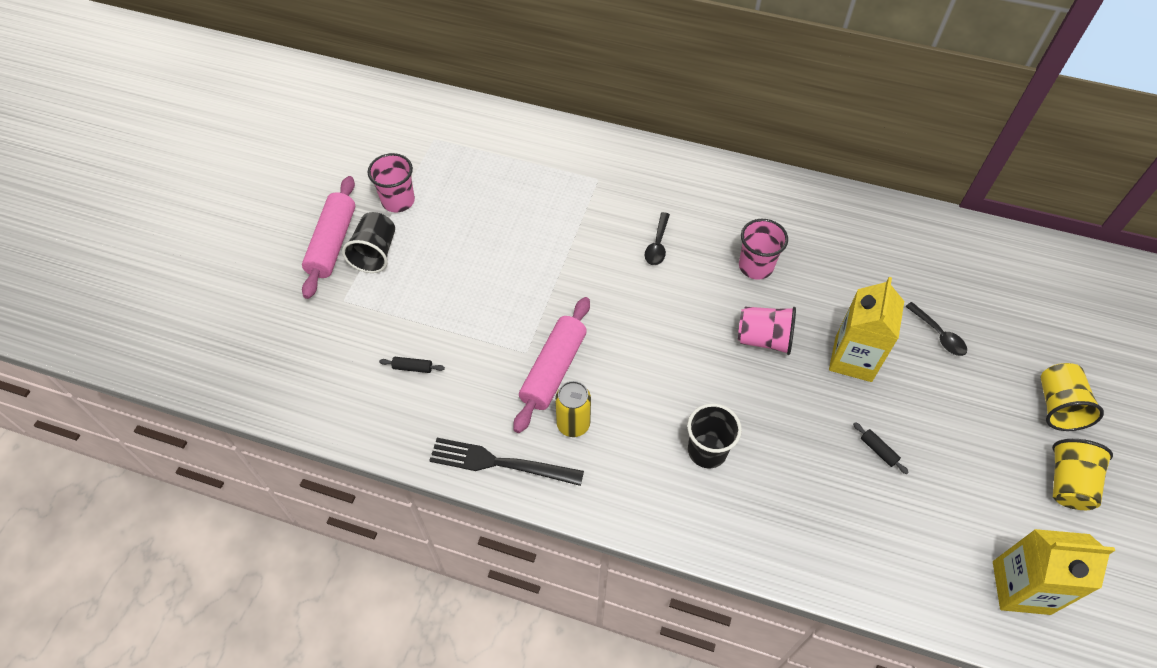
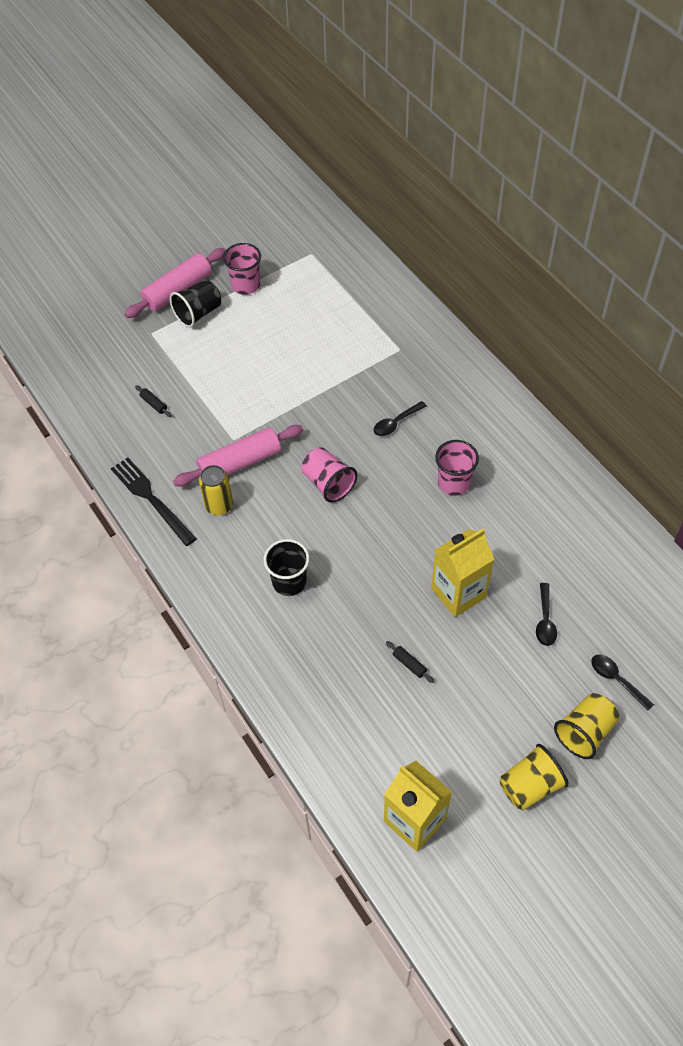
camera: 40 degrees right, 0 degrees up
(764, 339) = (406, 536): pink cup -> pink cup (328, 483)
(878, 450) = (409, 664): black rolling pin -> black rolling pin turned 45 degrees counterclockwise
(1034, 346) = (616, 679): none -> black spoon

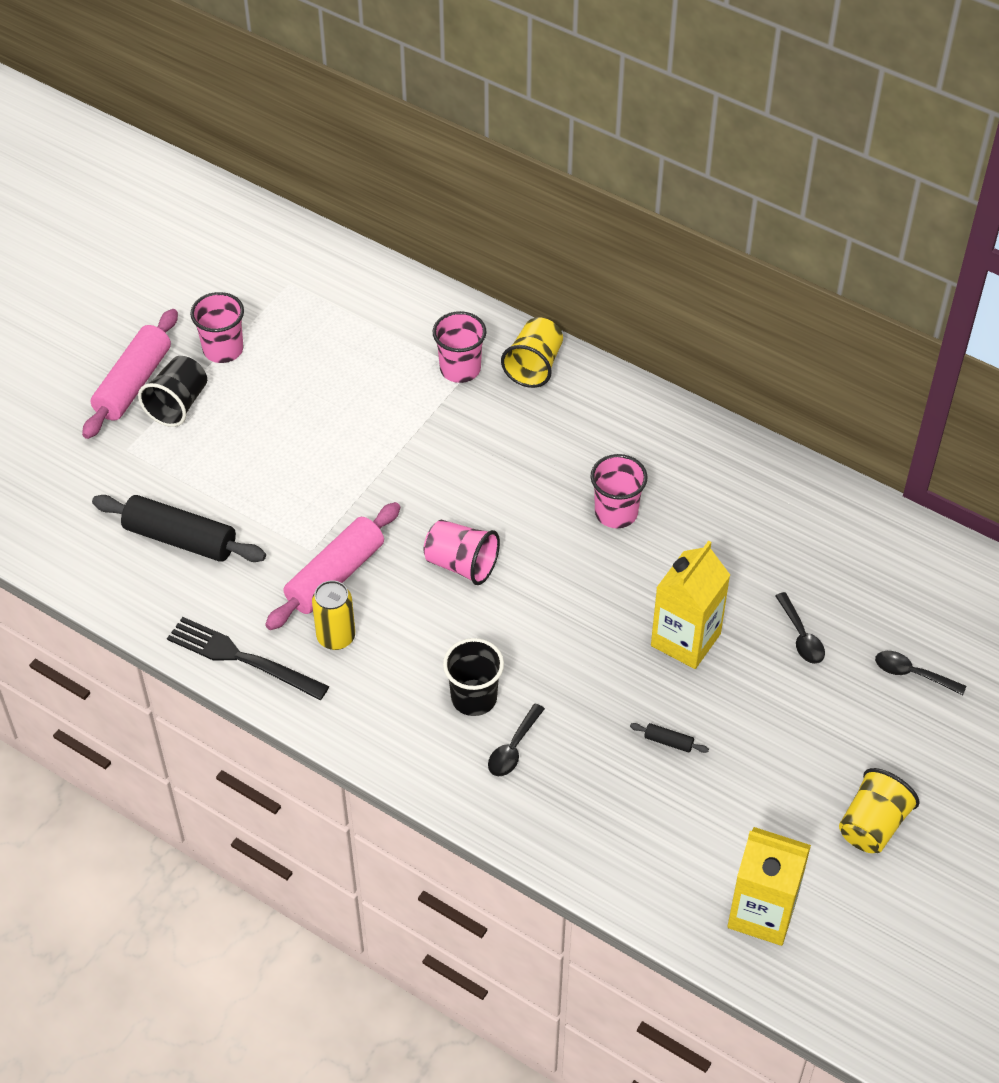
camera: 25 degrees left, 5 degrees down
(154, 404) = (180, 539): black rolling pin -> black rolling pin, size x2.49
(395, 346) = (460, 369): none -> pink cup
(396, 423) = (508, 463): black spoon -> black spoon (513, 748)
(584, 732) = (904, 744): yellow cup -> yellow cup (534, 366)

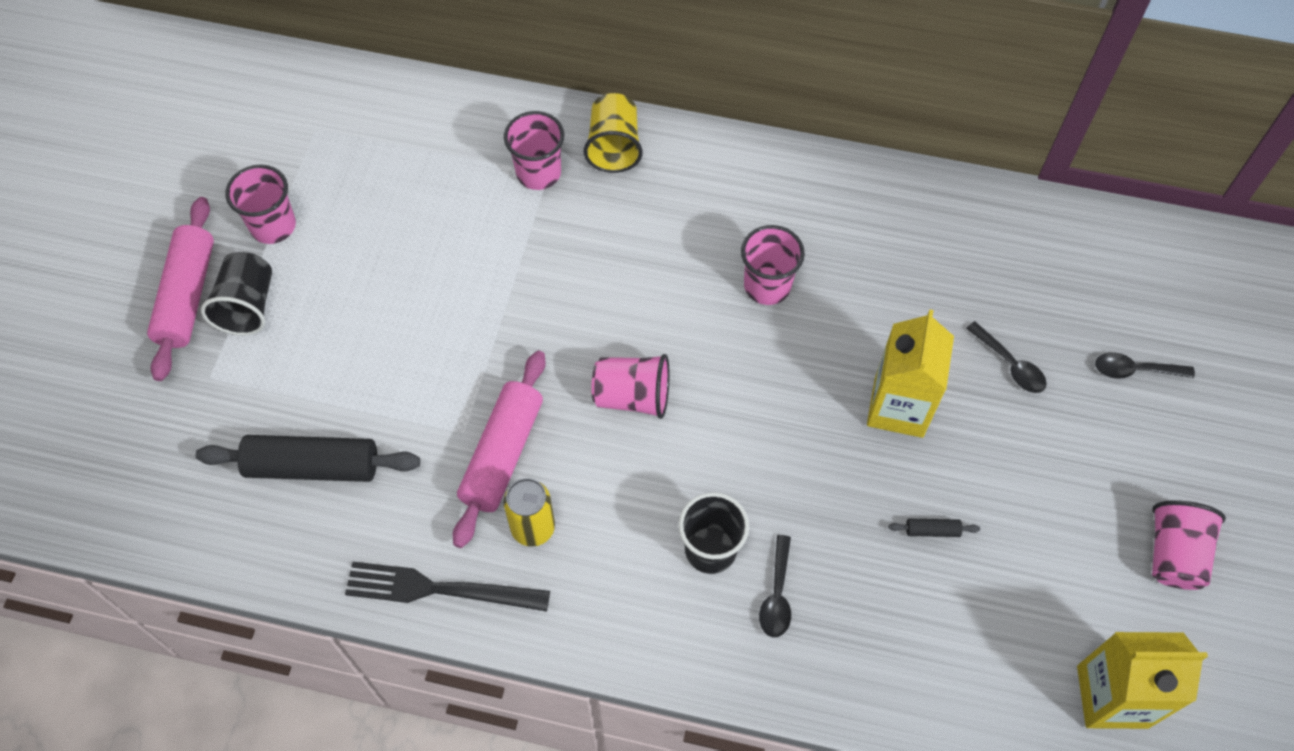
camera: 20 degrees left, 10 degrees up
(872, 825) = (1173, 554): yellow cup -> pink cup

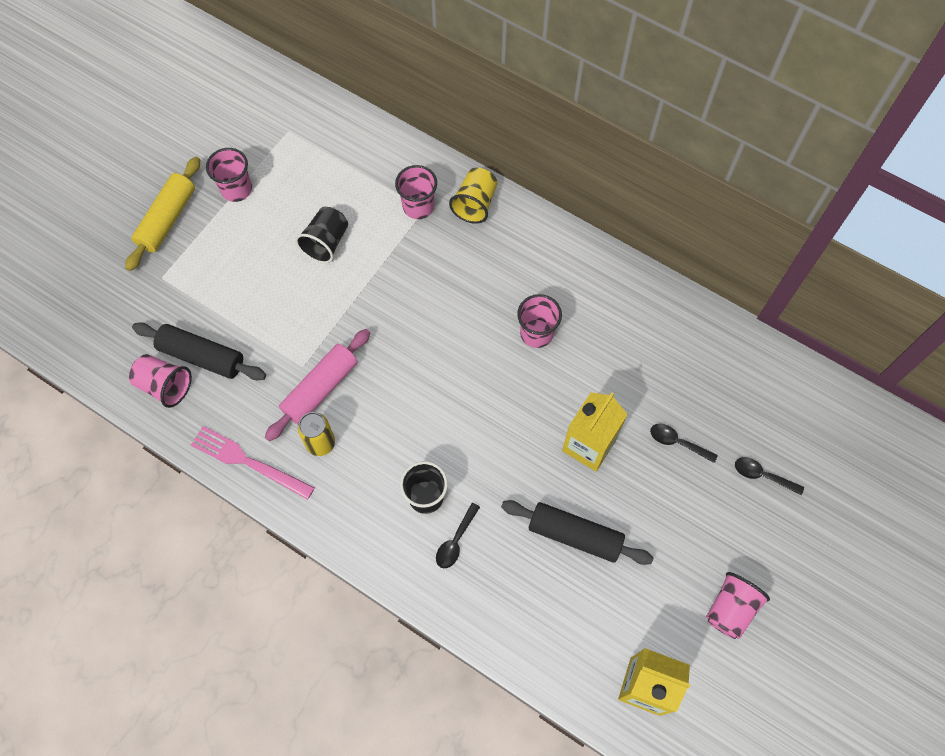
camera: 20 degrees right, 5 degrees up
(187, 296) = (167, 219): pink rolling pin -> yellow rolling pin
(247, 306) = (201, 238): black cup -> black cup (326, 243)
(440, 589) = (249, 462): black fork -> pink fork
(632, 396) = (417, 379): pink cup -> pink cup (165, 386)
(932, 530) = (574, 535): black rolling pin -> black rolling pin, size x2.49
(1010, 365) = (677, 442): black spoon -> black spoon turned 135 degrees clockwise

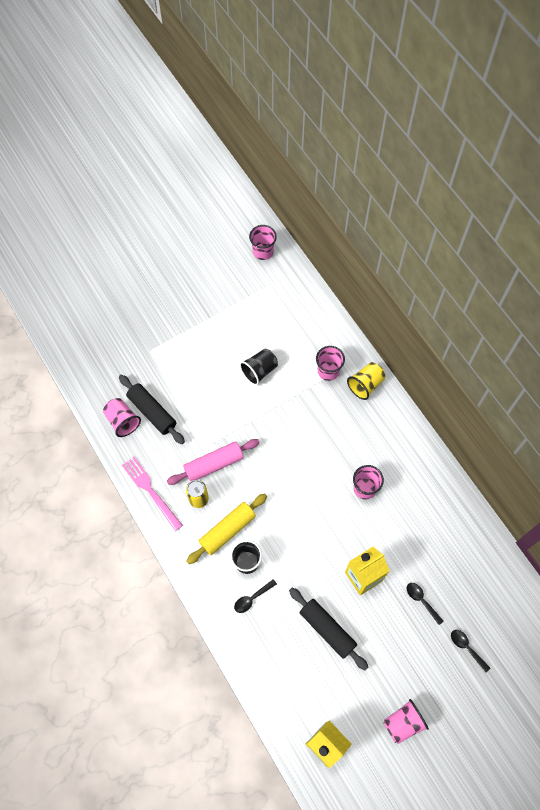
camera: 25 degrees right, 0 degrees up
(167, 219) = (169, 314): yellow rolling pin -> yellow rolling pin (227, 530)
(236, 189) = (219, 312): pink cup -> pink cup (263, 251)

